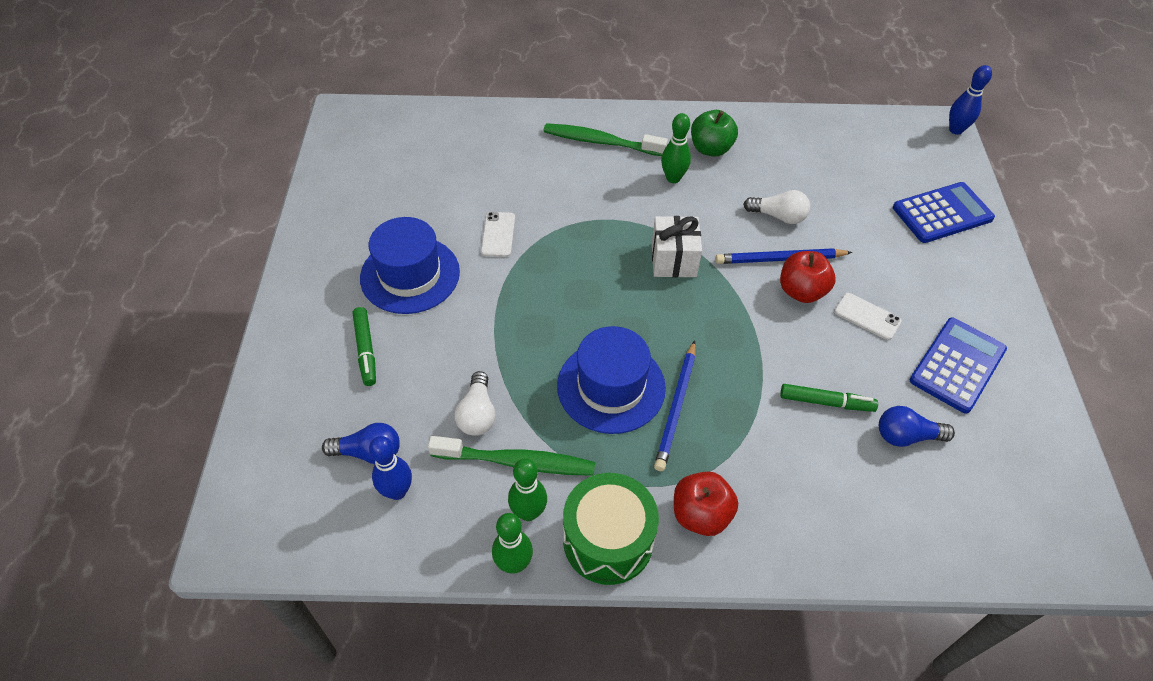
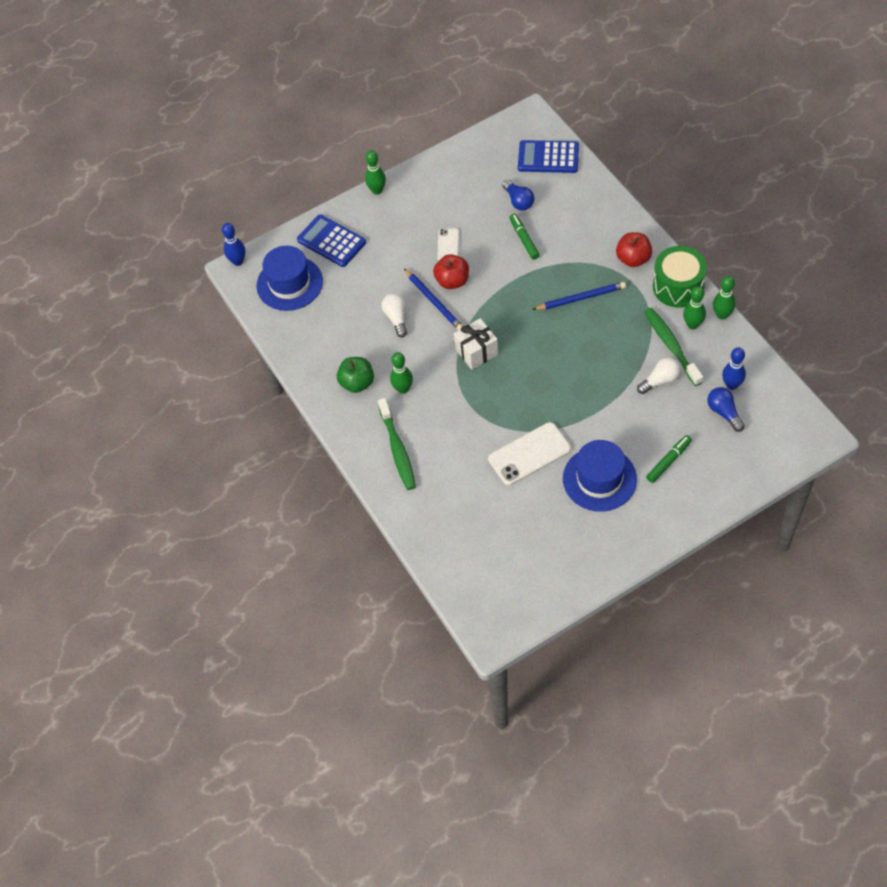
camera: 115 degrees left, 5 degrees up
(498, 234) = (529, 454): white phone -> white phone, size x1.78
(611, 386) = (592, 332): blue hat -> blue hat (289, 283)
(957, 365) = (453, 197): blue calculator -> blue calculator (548, 157)
(1013, 292) = (377, 190): none -> green bowling pin

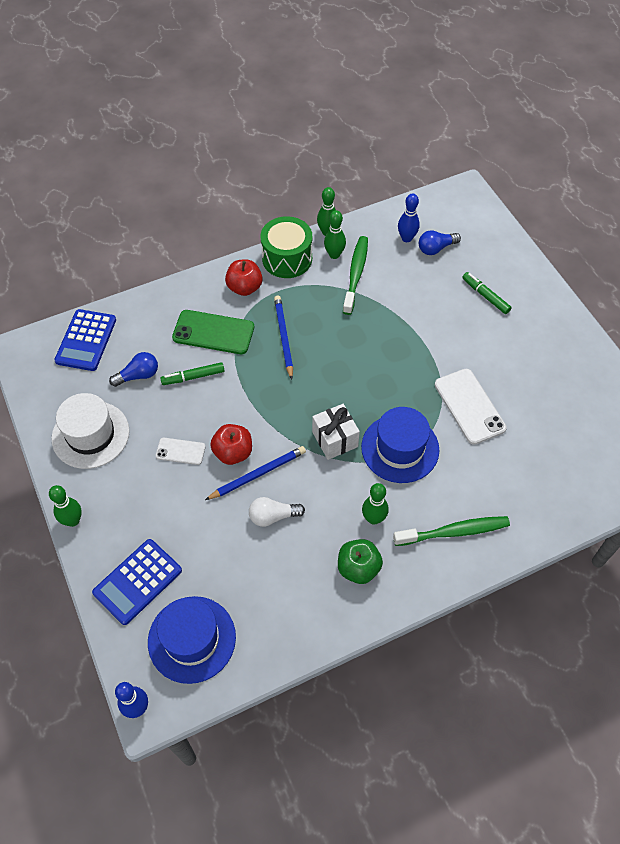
camera: 90 degrees left, 0 degrees up
(455, 183) = (90, 435): none -> white hat
(575, 245) = (213, 332): none -> green phone
(599, 479) = (502, 351): blue hat -> blue hat (400, 448)
(660, 380) = (394, 288): white light bulb -> none
(671, 346) = (356, 274): green toothbrush -> green toothbrush turned 120 degrees clockwise

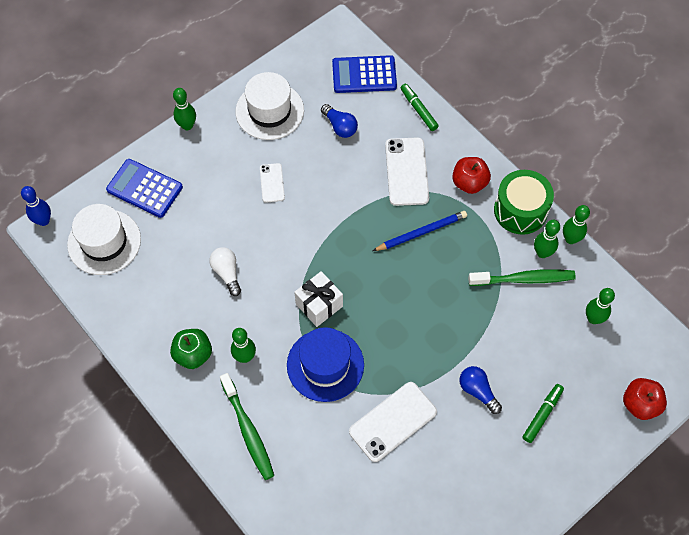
camera: 75 degrees right, 5 degrees up
(192, 639) = (104, 242): blue hat -> white hat
(193, 377) = (352, 169): green marker -> green marker (418, 110)
(213, 332) = (406, 171): green phone -> white phone
(233, 452) = (282, 224): red apple -> red apple (640, 404)
(257, 474) = (265, 250): blue pencil -> none
(406, 238) = (593, 318): blue bowling pin -> green bowling pin
(436, 248) = (590, 351): blue light bulb -> blue light bulb (477, 391)

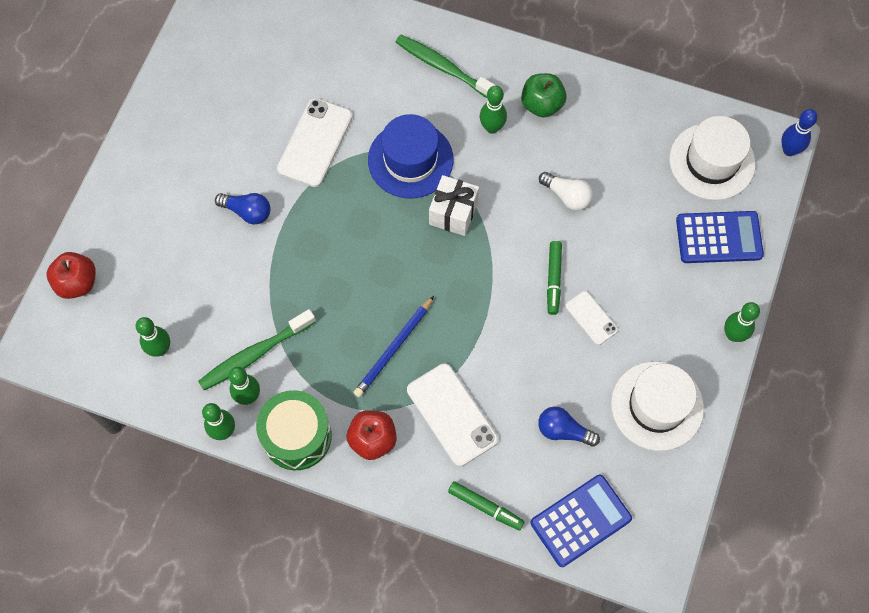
camera: 150 degrees right, 5 degrees up
(542, 414) = (173, 222): green marker -> green marker (553, 280)

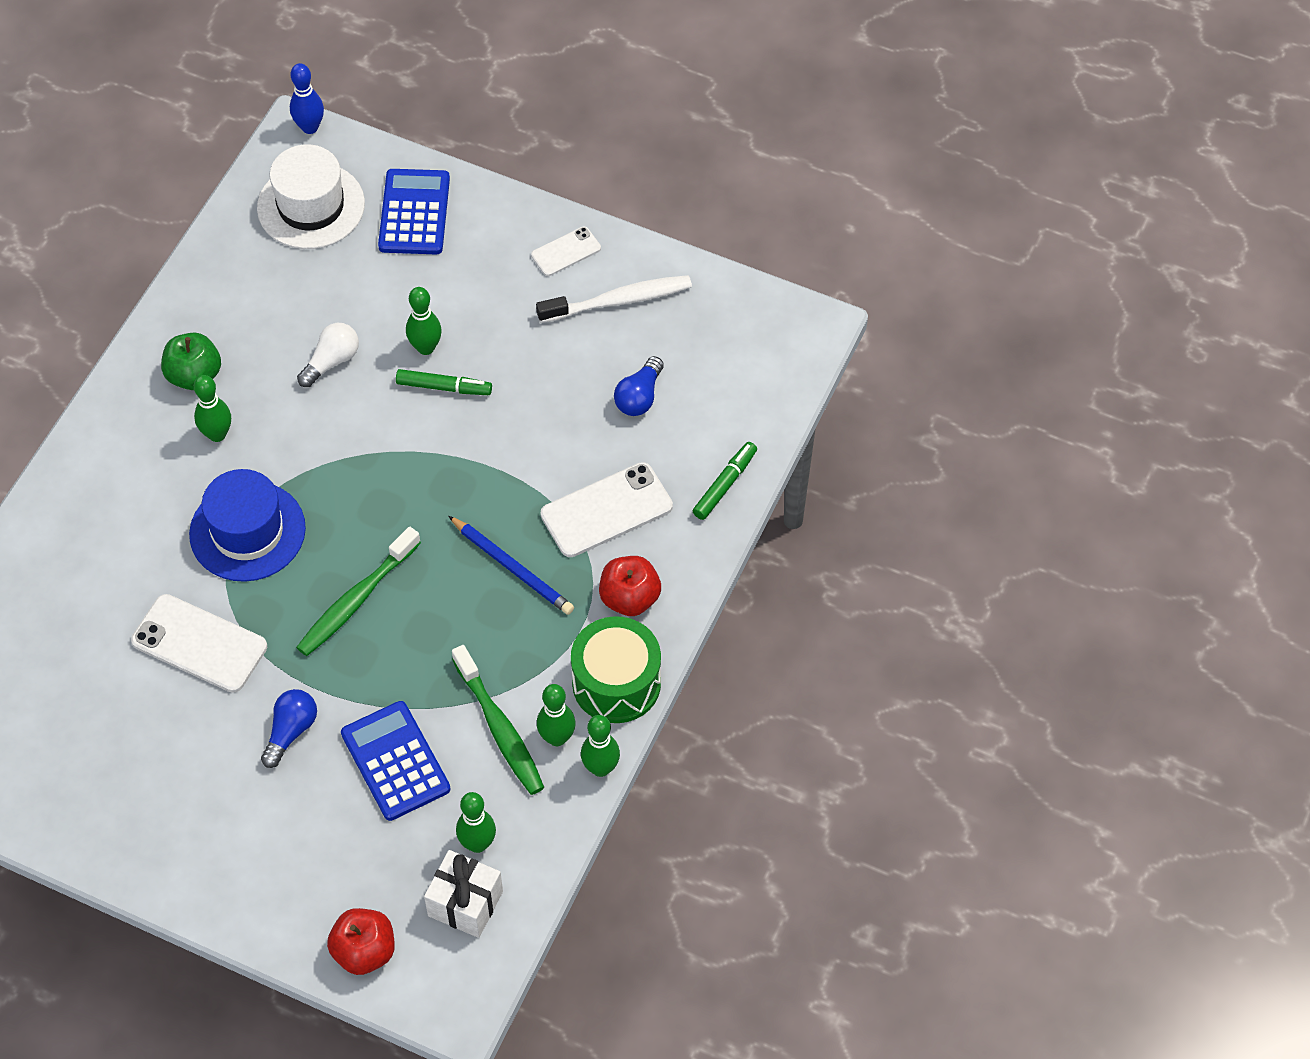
camera: 85 degrees left, 10 degrees down
(444, 68) = (114, 482): green toothbrush -> green toothbrush (356, 600)
(453, 213) = (334, 488): white gift -> white gift (465, 903)
(580, 520) = (748, 391): blue calculator -> blue calculator (395, 761)
(591, 318) = (500, 353): white phone -> white phone (566, 252)
(657, 406) = (619, 301): white hat -> white toothbrush
(733, 335) = (540, 216): green bowling pin -> green bowling pin (425, 347)

